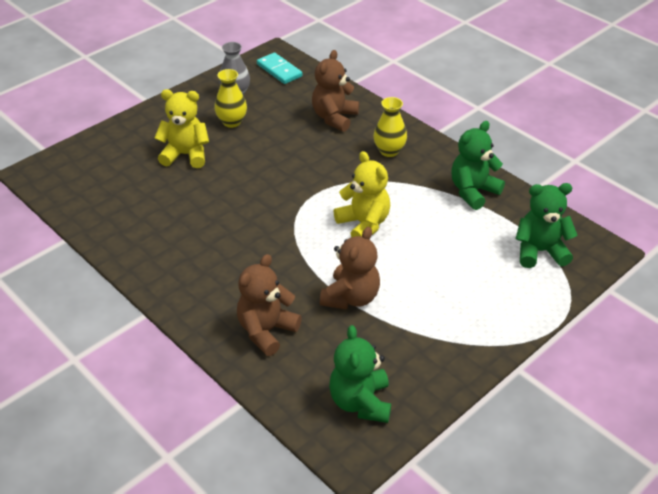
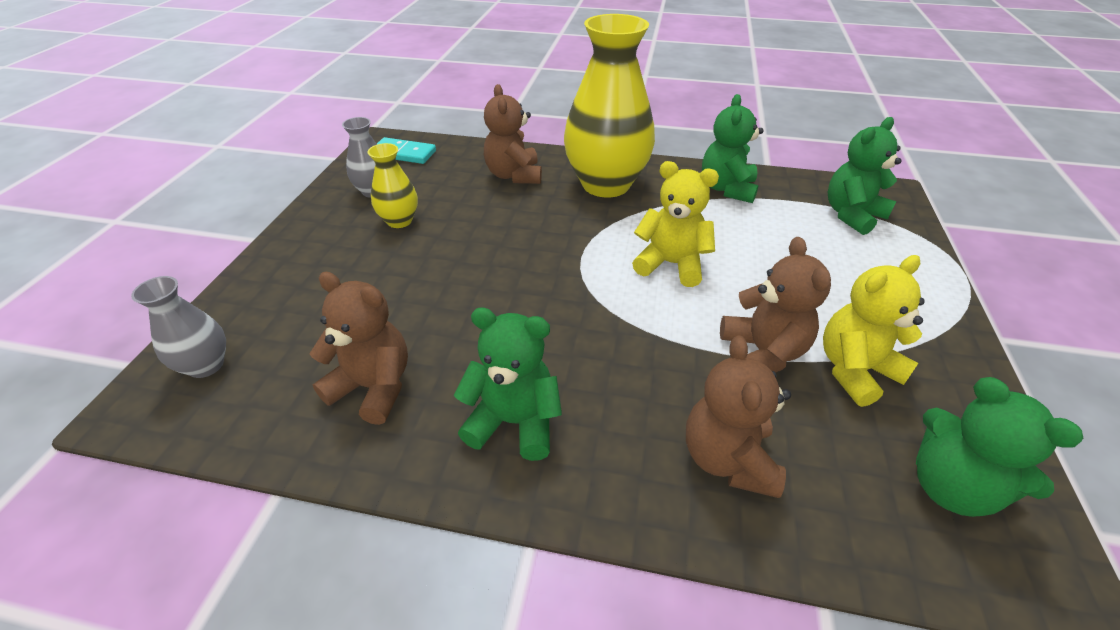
camera: 35 degrees left, 0 degrees up
(74, 166) = (206, 365): none -> grey vase
(138, 213) = (373, 387): none -> brown teddy bear
(185, 262) = (514, 422): none -> green teddy bear
(186, 155) = (374, 279): yellow teddy bear -> yellow teddy bear (855, 370)
(389, 151) = (606, 184): yellow vase -> yellow vase, size x2.12

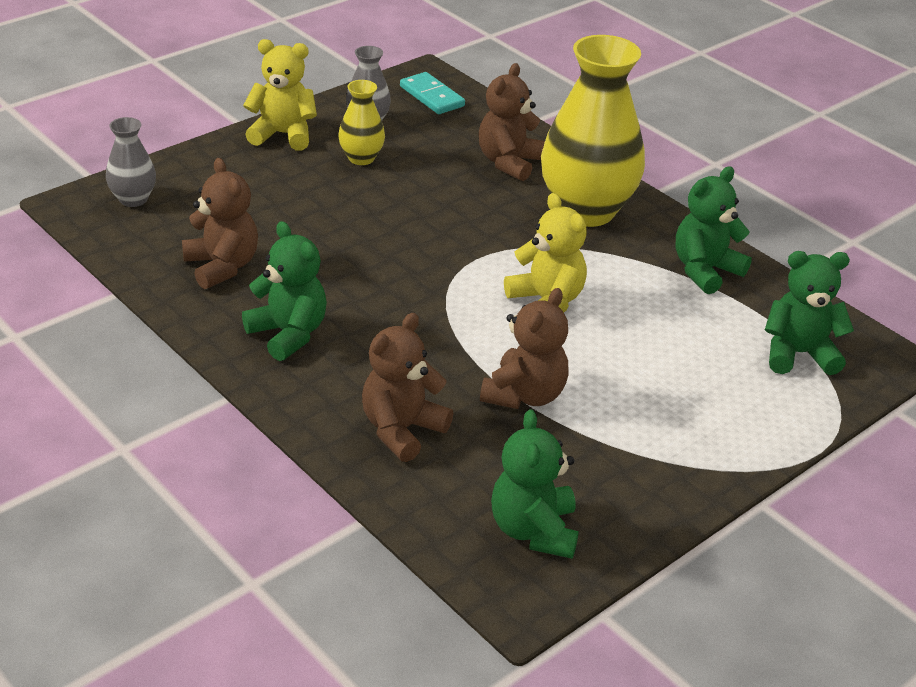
camera: 35 degrees right, 5 degrees down
(855, 370) = (582, 444): yellow teddy bear -> yellow teddy bear (283, 134)

